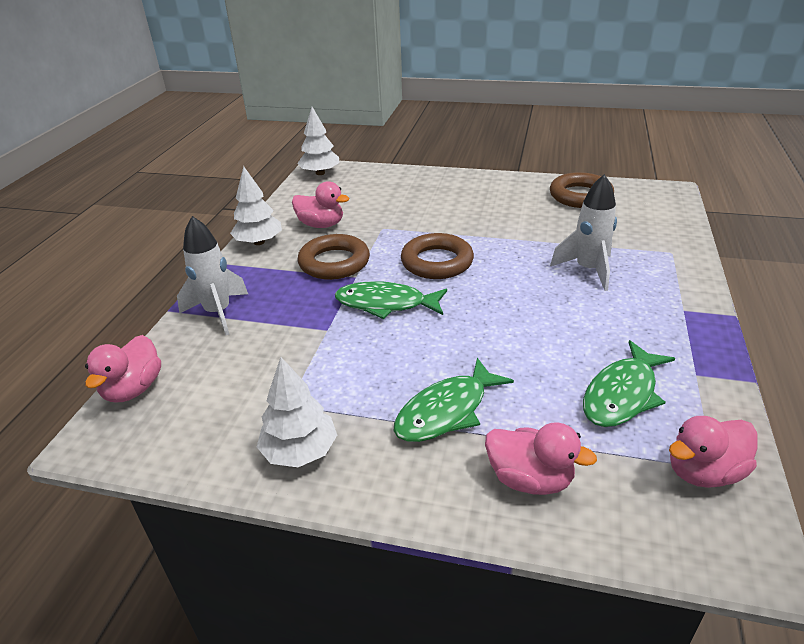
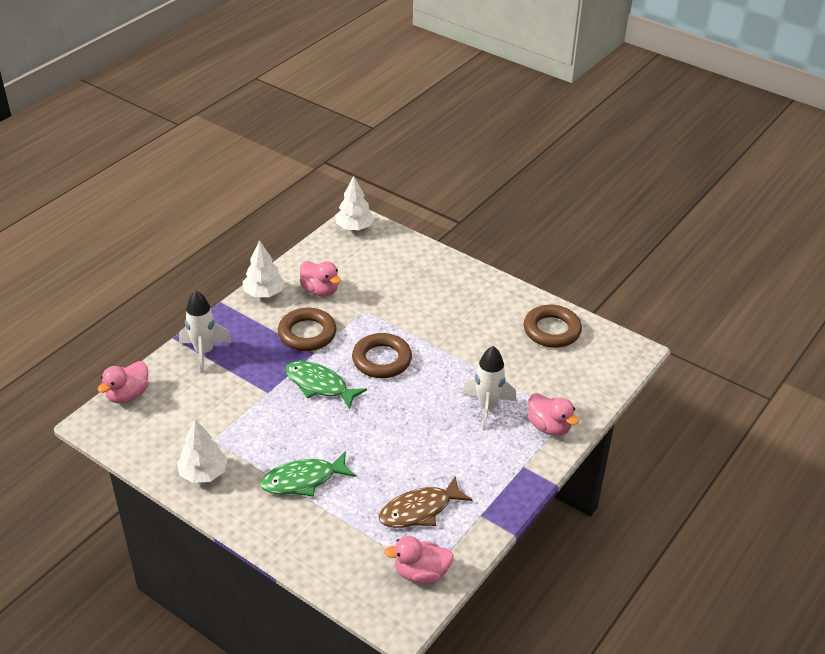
camera: 20 degrees right, 5 degrees up
(529, 479) = (319, 538): pink duck -> pink duck (549, 427)
(622, 394) = (419, 510): green fish -> brown fish

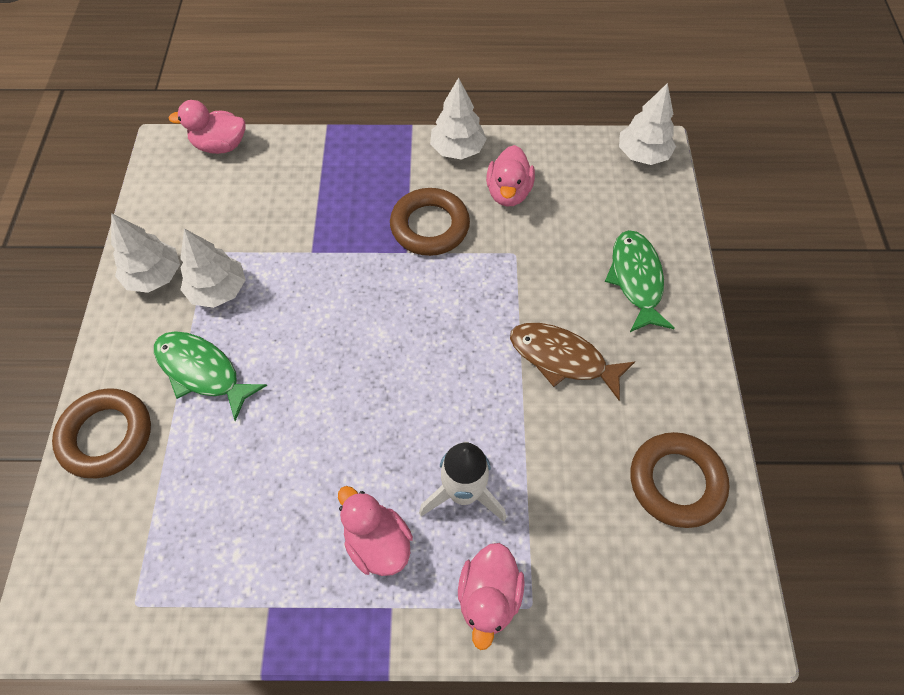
camera: 55 degrees right, 20 degrees up
(204, 352) = (327, 161): white rocket -> none
(249, 447) = (218, 290): none -> white tree
(319, 385) = (359, 291): green fish -> green fish (636, 279)
(382, 360) = (450, 323): brown ring -> brown ring (106, 436)
(419, 510) = (231, 526): brown fish -> brown fish (562, 358)
(421, 573) = (129, 596): pink duck -> pink duck (377, 542)

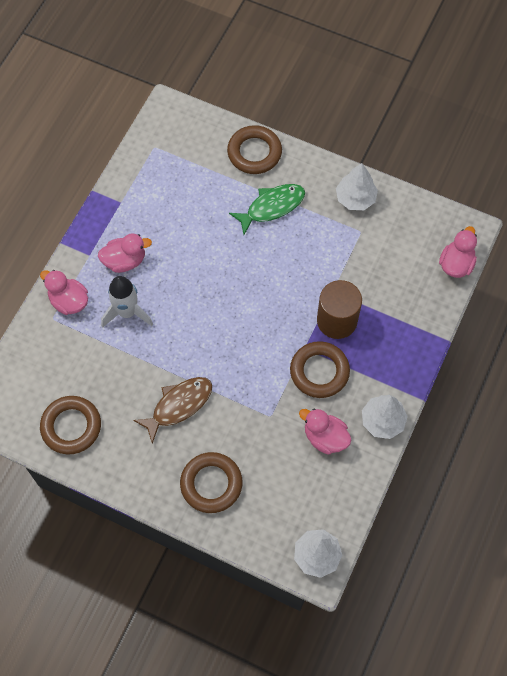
camera: 115 degrees right, 5 degrees up
(218, 290) = (327, 230): white tree -> none
(351, 233) = (337, 320): none -> brown cylinder
(636, 279) = (211, 484): green fish -> brown ring

